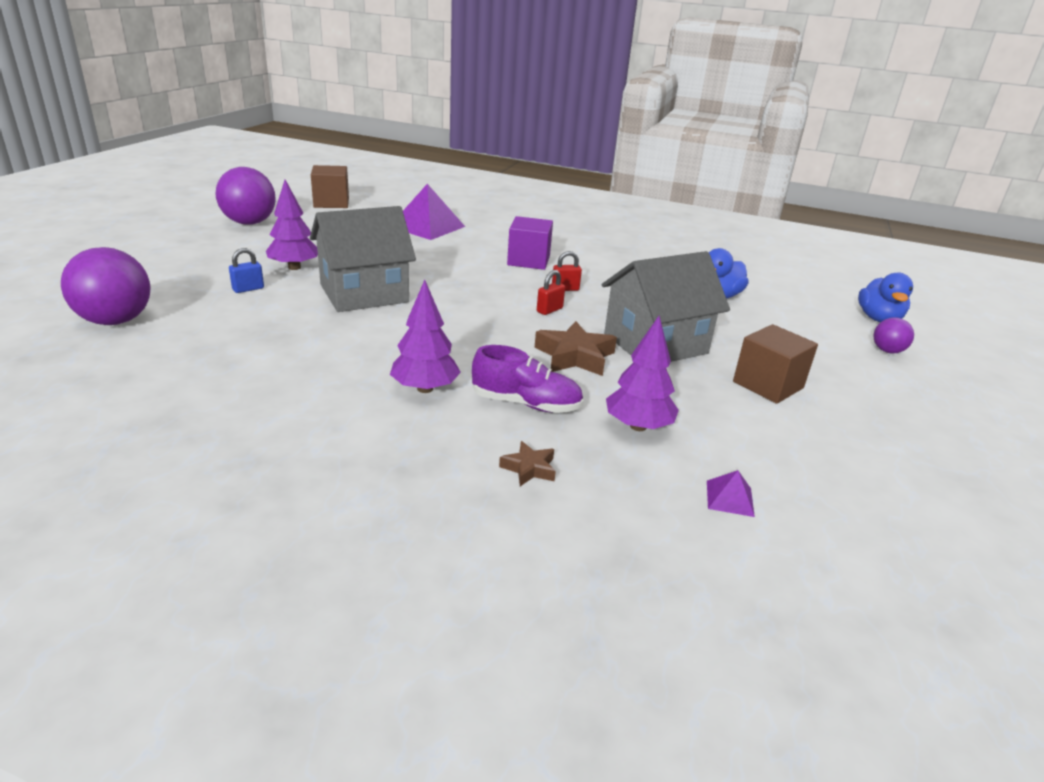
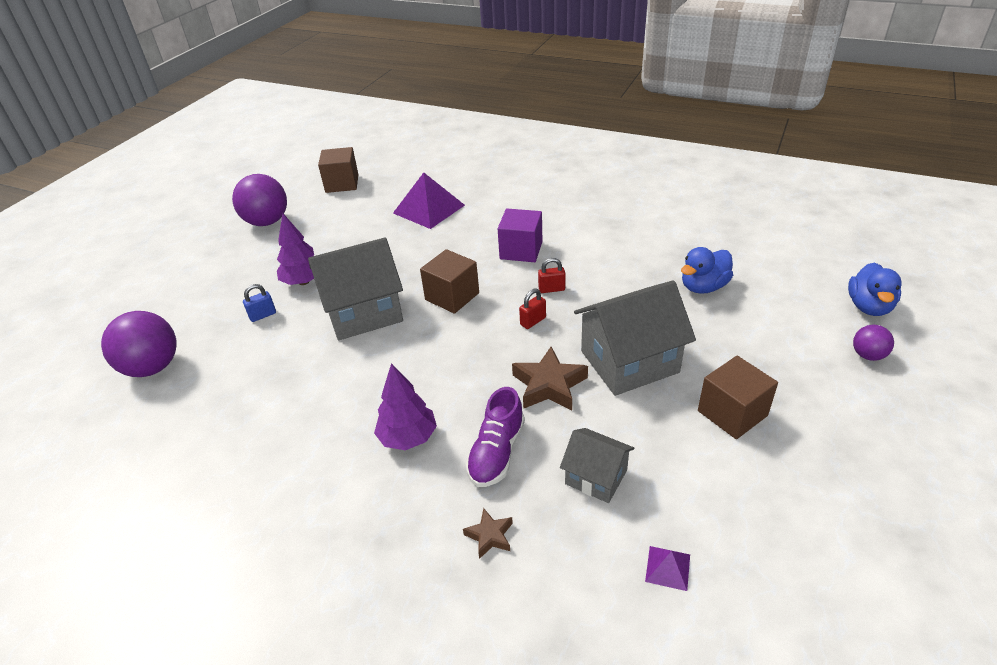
camera: 10 degrees right, 10 degrees up
(460, 288) = (452, 296): none -> brown cube
(526, 404) = (496, 453): purple shoe -> purple shoe turned 90 degrees clockwise
(638, 426) = (596, 477): purple tree -> grey house

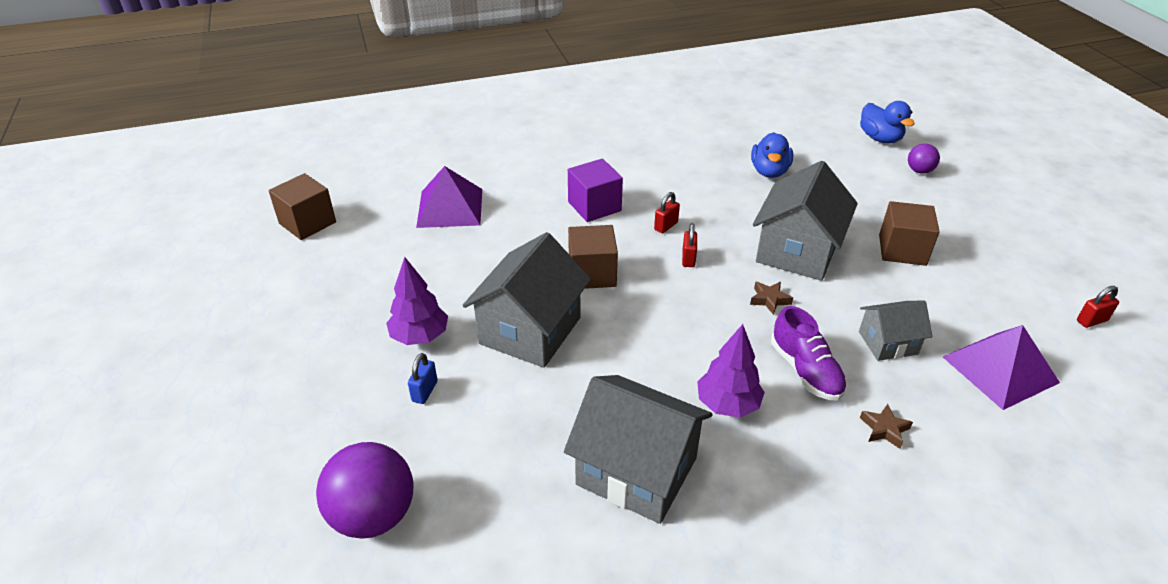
camera: 45 degrees left, 0 degrees up
(267, 222) = (272, 301): purple ball -> none
(295, 439) = (636, 471): none -> grey house
(549, 385) = (769, 300): brown star -> brown star, size x0.55
(668, 568) = (1000, 369): purple pyramid -> purple pyramid, size x2.26
(849, 598) = (1091, 321): none -> red padlock

